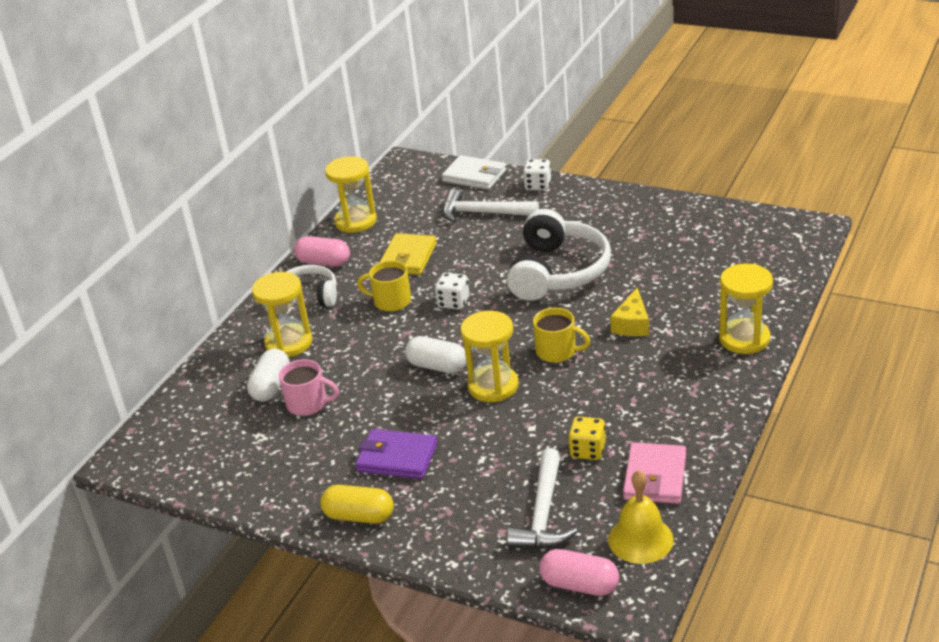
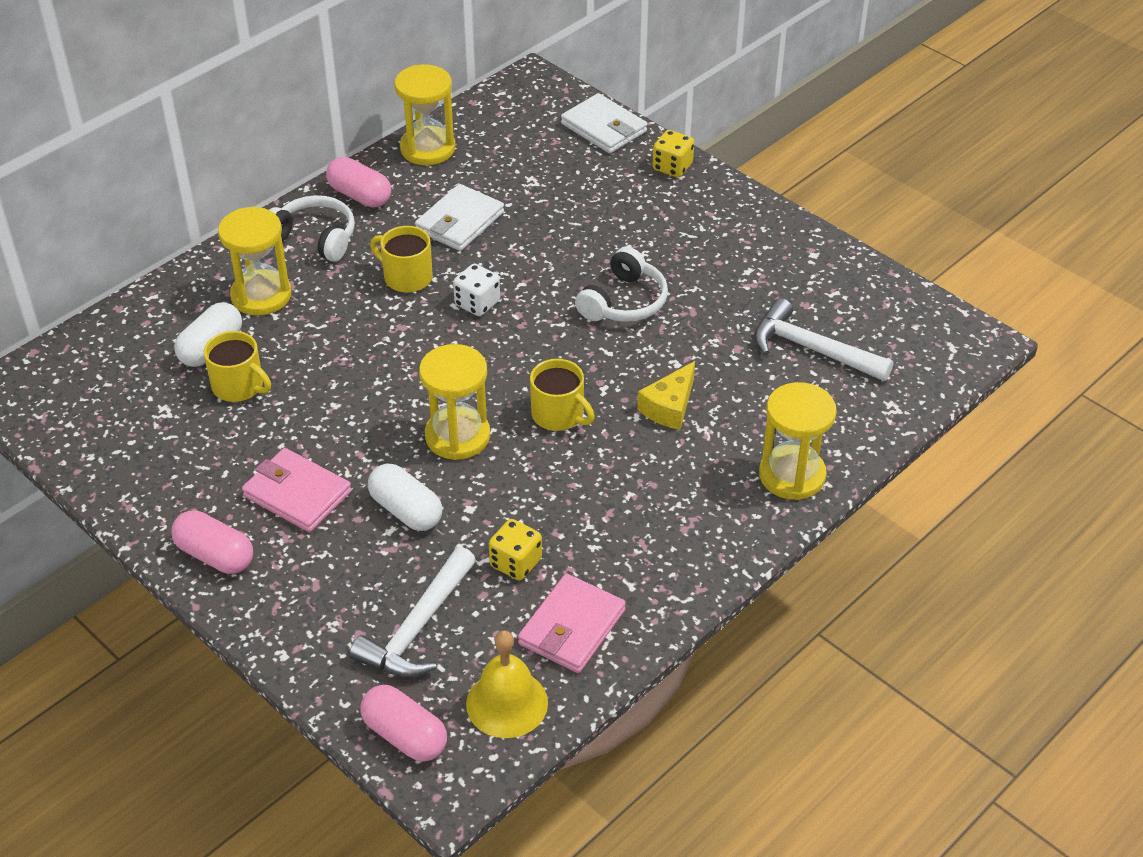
camera: 15 degrees right, 10 degrees up
(308, 404) = (239, 386): pink mug -> yellow mug
(359, 516) = (215, 555): yellow capsule -> pink capsule
(397, 458) = (297, 494): purple wallet -> pink wallet
(408, 258) = (460, 222): yellow wallet -> white wallet
(437, 366) = (410, 387): white capsule -> white capsule (406, 510)
(483, 213) = (583, 186): white hammer -> white hammer (812, 349)
(538, 185) = (672, 167): white dice -> yellow dice
(557, 272) = (623, 302): white headphones -> white headphones, size x0.61

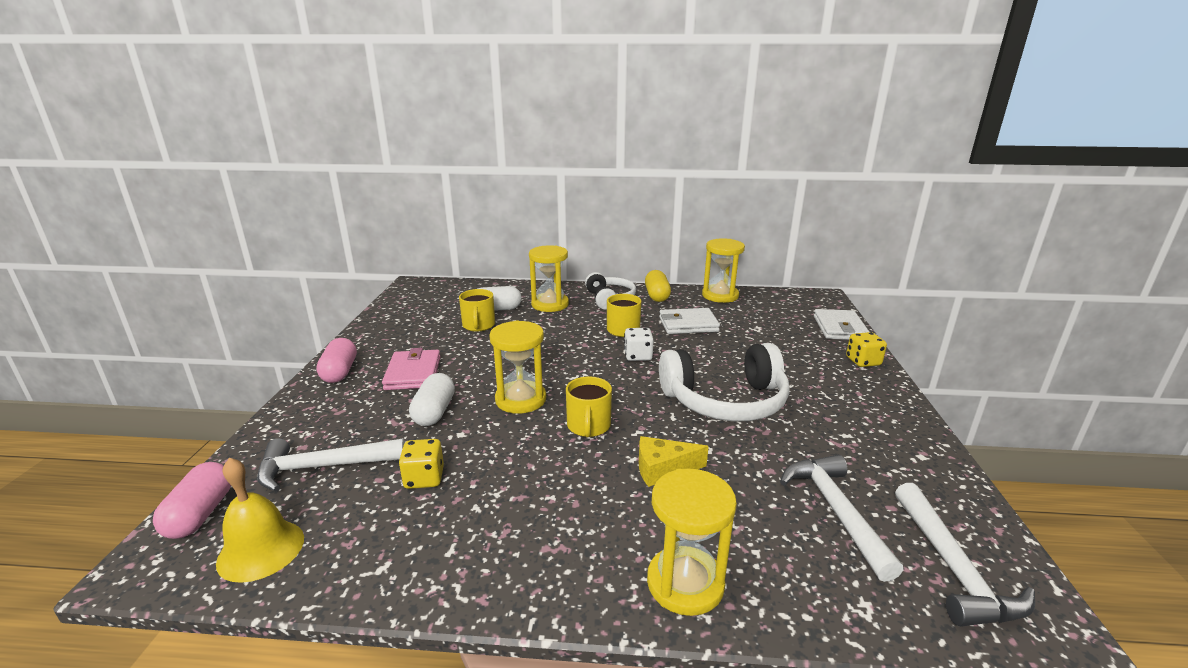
camera: 50 degrees right, 20 degrees down
(360, 195) = (657, 296): pink capsule -> yellow capsule
(572, 627) = (374, 542): pink wallet -> none
(623, 302) = (725, 400): white headphones -> white headphones, size x1.63
(908, 340) = (953, 568): none -> white hammer

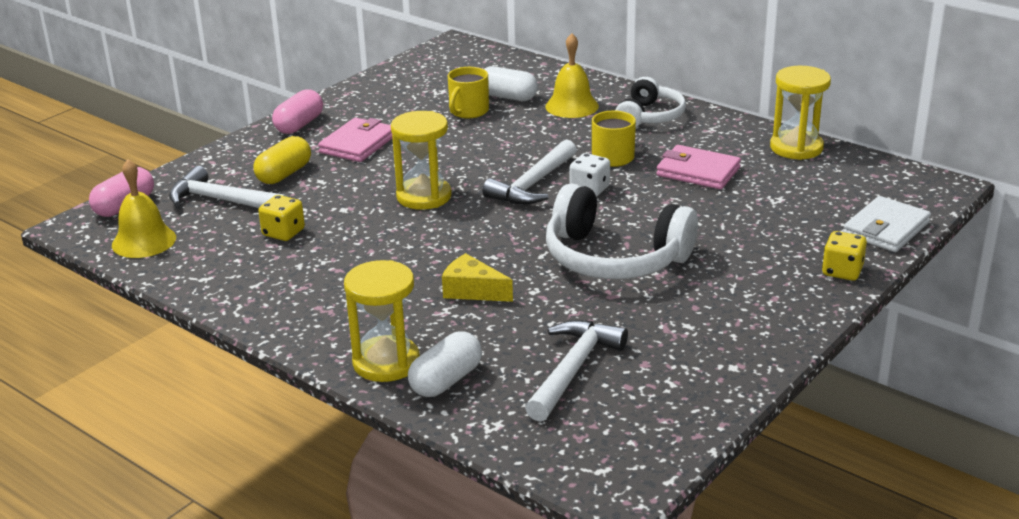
camera: 35 degrees right, 5 degrees up
(434, 412) = (341, 184): white capsule -> white capsule (446, 381)
(550, 304) = (572, 106): yellow hourglass -> yellow bell
(588, 426) = (455, 237): yellow mug -> none
(657, 296) = (713, 127): yellow capsule -> yellow capsule (284, 174)
(688, 324) = (698, 172): white wallet -> pink wallet
(953, 568) = (605, 436): white hammer -> white hammer (533, 184)

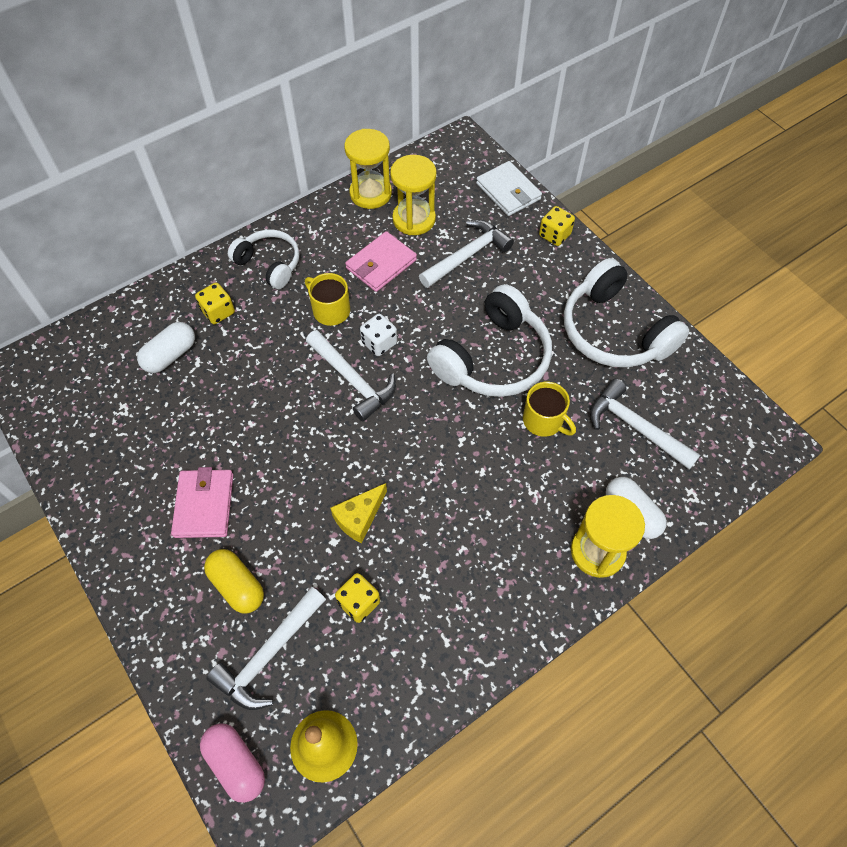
camera: 75 degrees left, 30 degrees up
(299, 125) = (129, 554): pink capsule -> none
(358, 144) = (204, 505): pink wallet -> pink wallet turned 45 degrees clockwise
(424, 196) = (338, 469): yellow hourglass -> yellow hourglass (414, 219)
(468, 111) = (183, 394): yellow mug -> yellow mug (543, 420)
(472, 291) = (510, 466): yellow cheese -> yellow cheese (359, 517)
(572, 106) = (218, 312): yellow bell -> yellow dice
(716, 336) = (614, 331): none -> white headphones
(754, 219) = (467, 256): none -> white hammer

